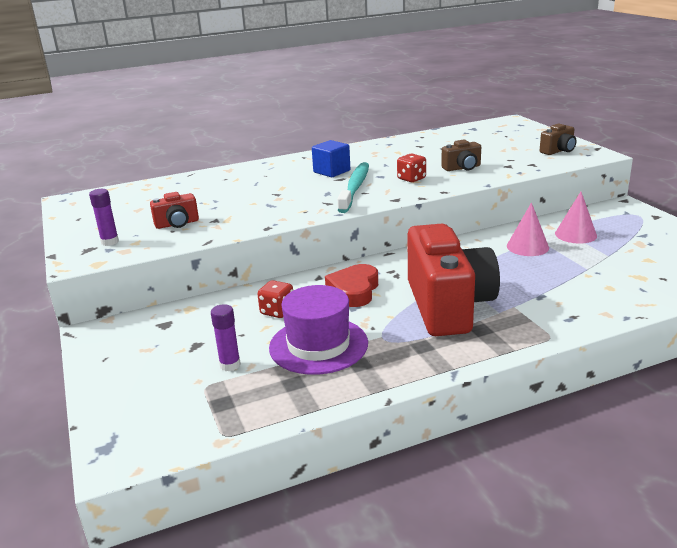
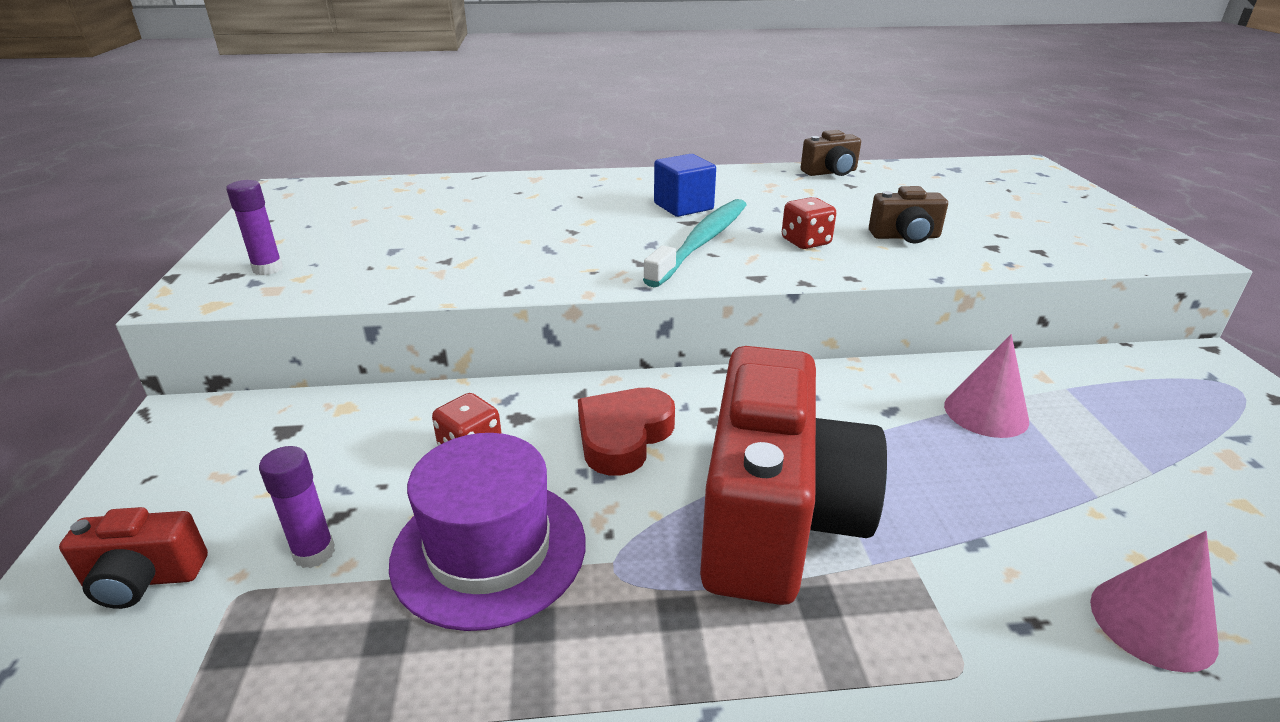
camera: 15 degrees right, 5 degrees up
(177, 224) = (387, 256): red camera -> red camera (144, 580)
(558, 151) = (1099, 233): brown camera -> brown camera (830, 172)
(575, 234) = (1092, 405): pink cone -> pink cone (1152, 622)

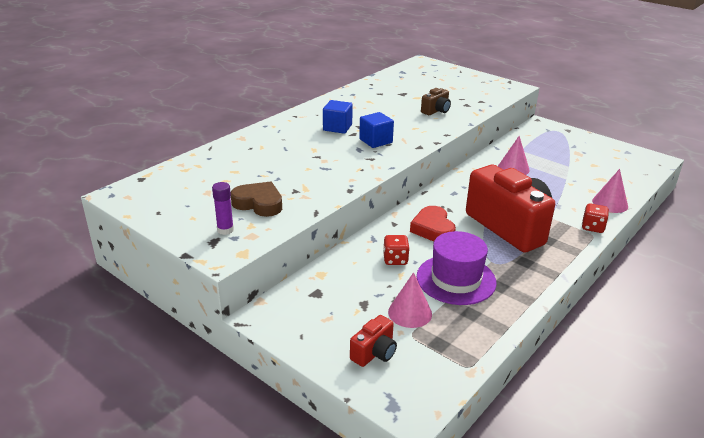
camera: 45 degrees left, 0 degrees up
(314, 553) = (410, 312): purple glue stick -> pink cone
(372, 256) = (259, 203): none -> brown heart
(701, 242) = (375, 141): turquoise toothbrush -> blue cube
(805, 242) = (409, 126): red dice -> red dice (592, 227)
(830, 172) = (362, 89): brown camera -> none

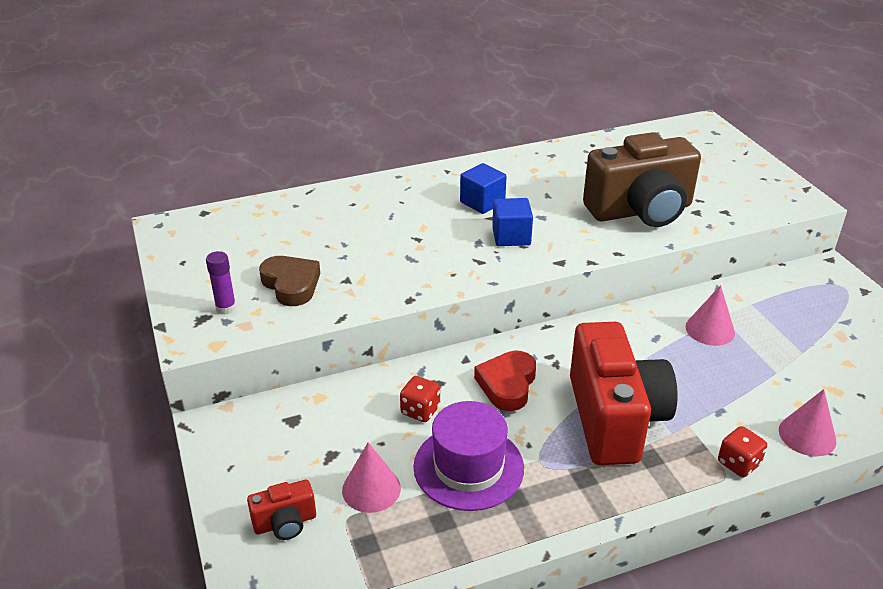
camera: 30 degrees right, 5 degrees up
(436, 111) = (641, 211): brown camera -> brown camera, size x2.30

